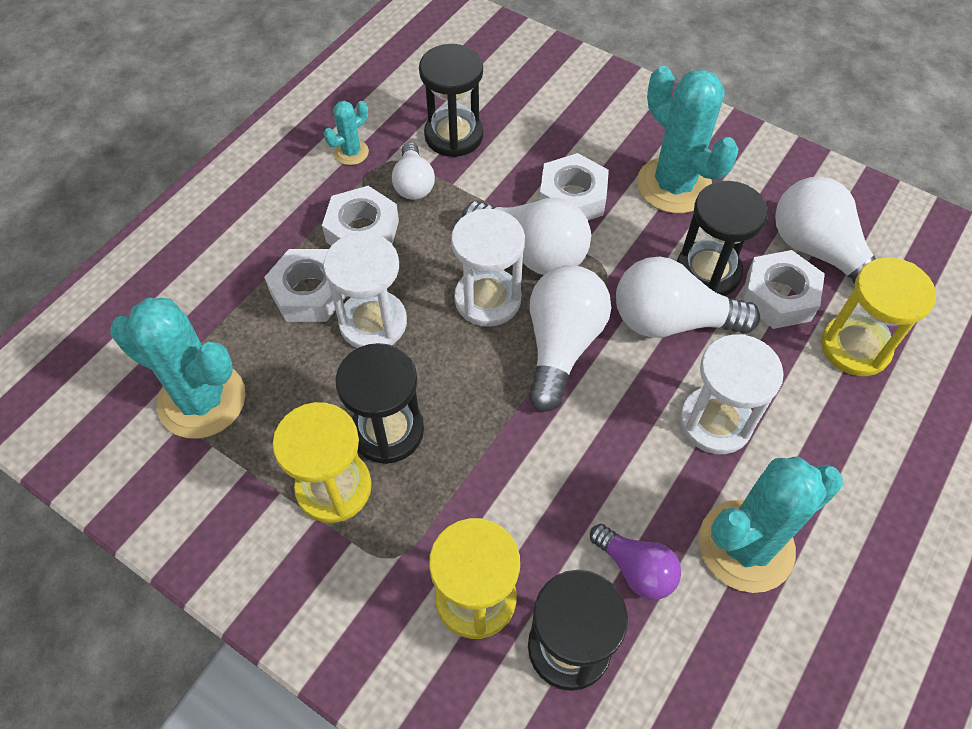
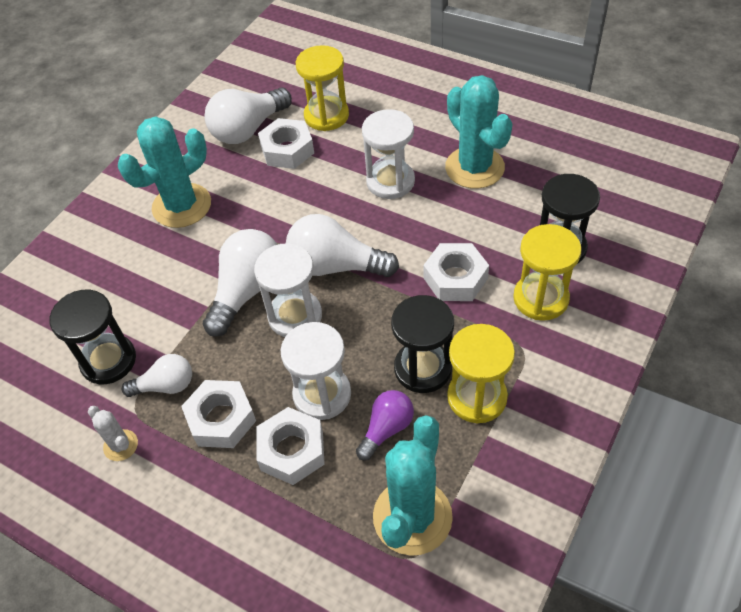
camera: 90 degrees left, 5 degrees down
(351, 152) = (120, 445): turquoise cactus -> white cactus
(572, 198) = (190, 268): white nut -> white nut (455, 278)
(636, 569) = (501, 218): purple light bulb -> purple light bulb (386, 429)
(671, 321) = (310, 205): white light bulb -> none
(708, 272) = (266, 186): black hourglass -> none

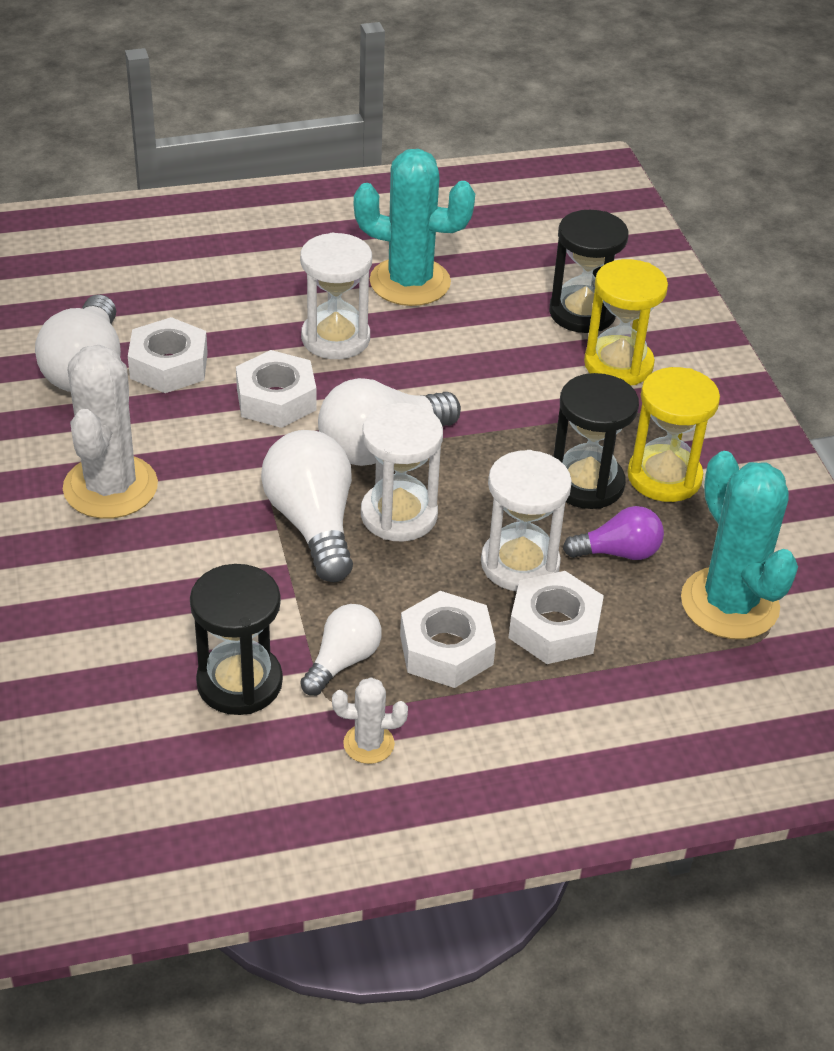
camera: 50 degrees left, 10 degrees down
(182, 206) = (110, 487): turquoise cactus -> white cactus
(326, 116) = (170, 309): yellow hourglass -> none
(386, 429) = (618, 552): purple light bulb -> purple light bulb turned 90 degrees clockwise
(455, 278) = (518, 391): white nut -> white nut (276, 399)

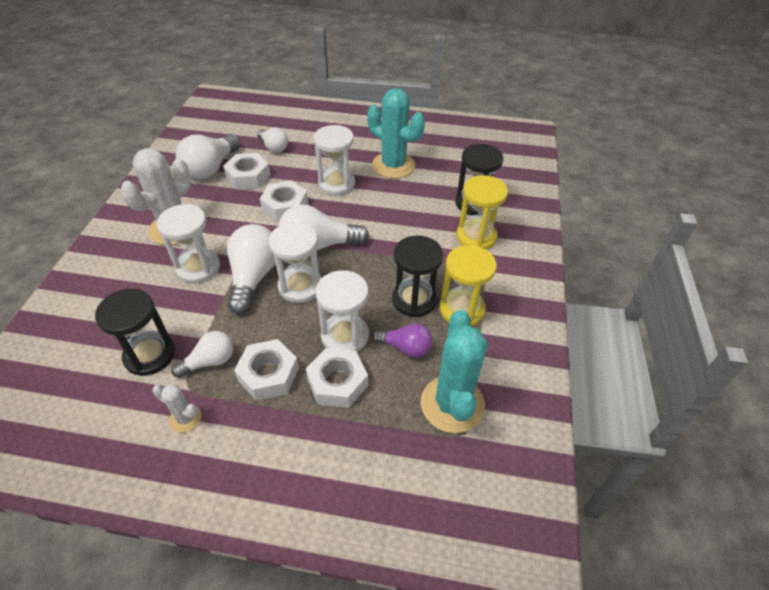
camera: 25 degrees right, 5 degrees up
(172, 302) = (273, 147): none -> white light bulb
(207, 536) = (198, 268): none -> white hourglass

